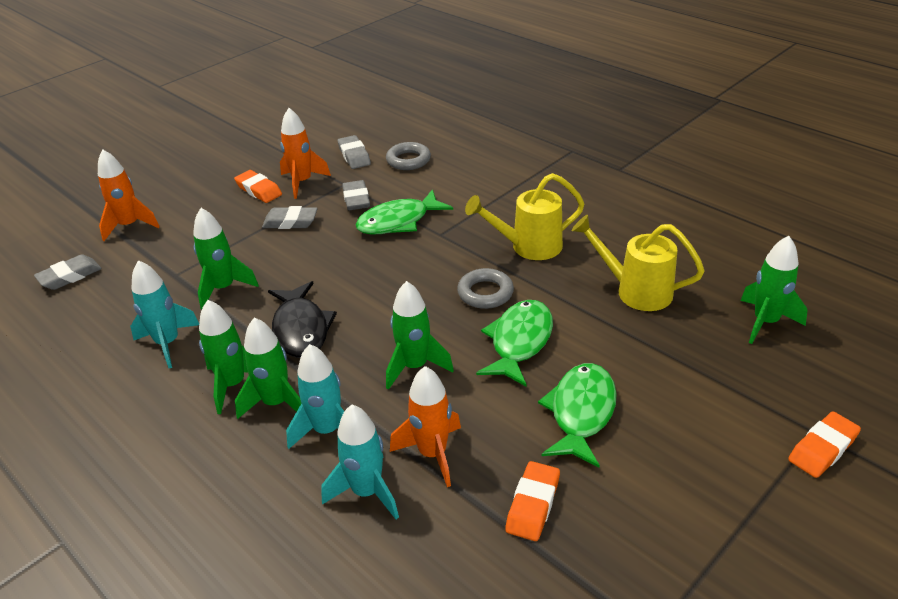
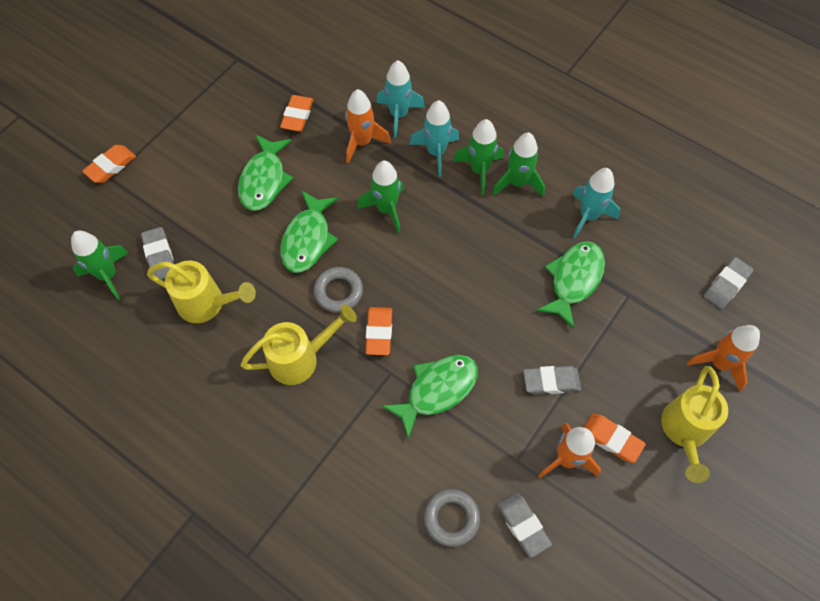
camera: 170 degrees right, 25 degrees up
(194, 192) = (684, 431): none -> yellow watering can
(223, 288) = (574, 280): green rocket -> green fish
(301, 329) = (486, 239): black fish -> none
(356, 199) = (493, 428): grey eraser -> grey eraser (160, 256)
(446, 260) = (379, 332): none -> orange eraser

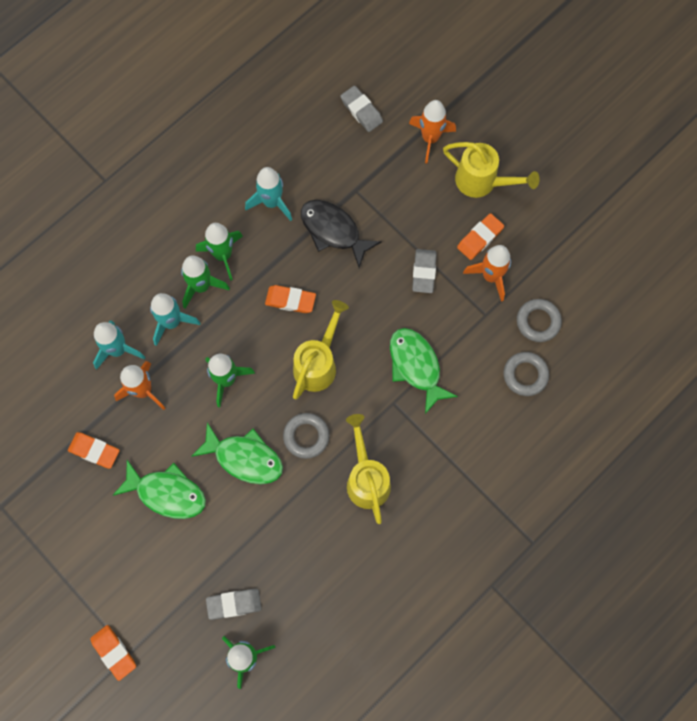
camera: 80 degrees left, 10 degrees up
(207, 304) = (296, 560): yellow watering can -> yellow watering can (318, 364)
(379, 332) = (353, 406): orange eraser -> orange eraser (290, 300)
(522, 525) = (538, 322): grey eraser -> grey ring
(574, 280) = (333, 231): green fish -> black fish

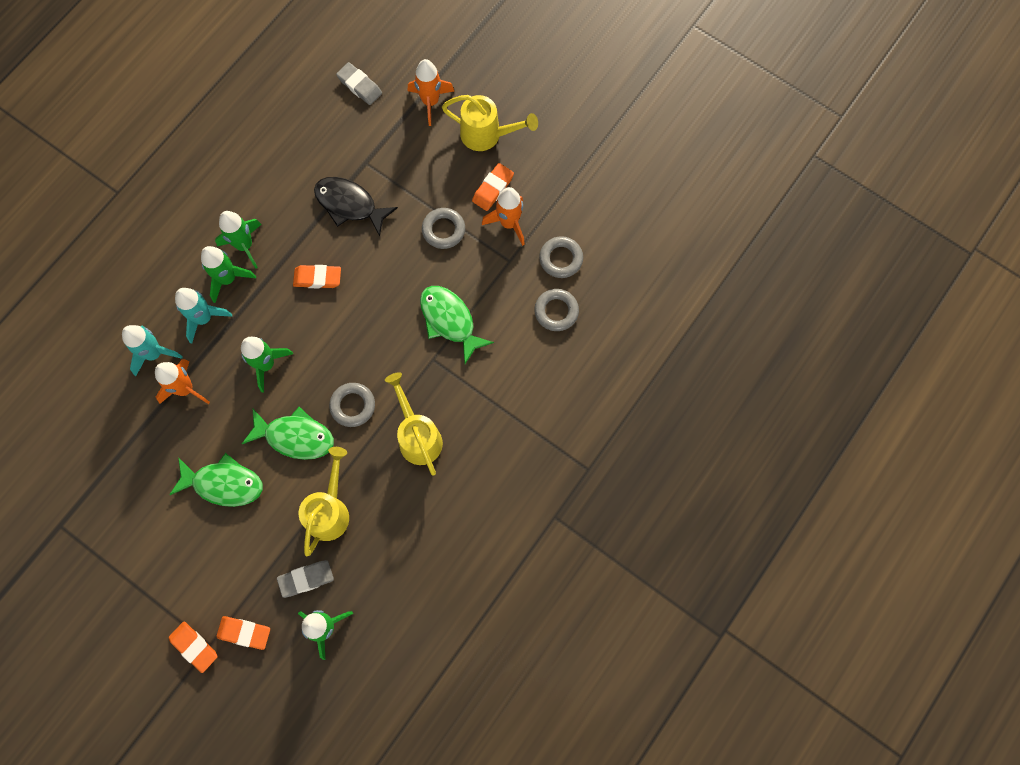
camera: 10 degrees left, 0 degrees up
(94, 451) = (145, 455): orange eraser -> orange eraser (244, 633)
(272, 202) = (285, 187): turquoise rocket -> none
(318, 364) = (354, 334): yellow watering can -> yellow watering can (329, 511)
(424, 272) = (443, 230): grey eraser -> grey ring

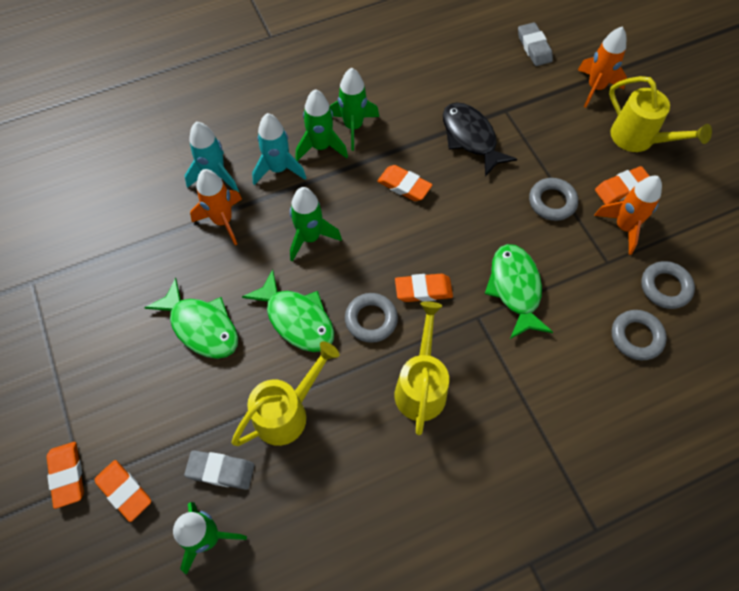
camera: 30 degrees right, 10 degrees down
(380, 360) = (423, 290): none -> orange eraser

